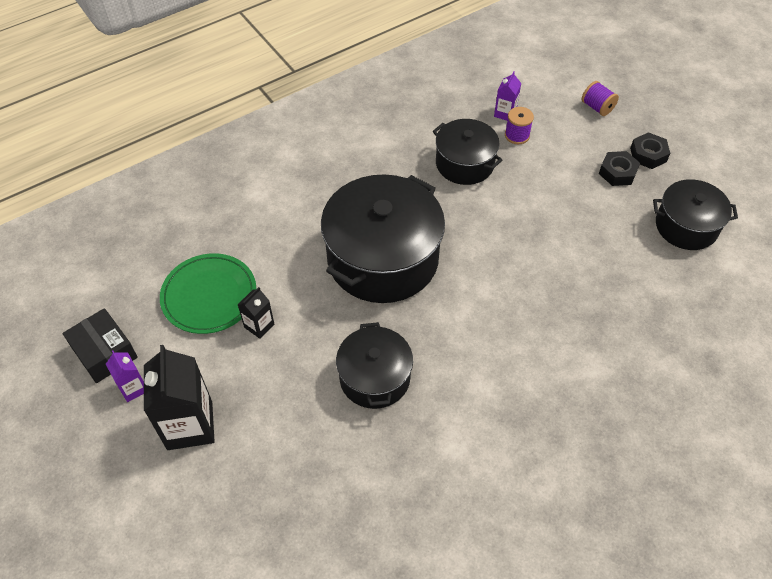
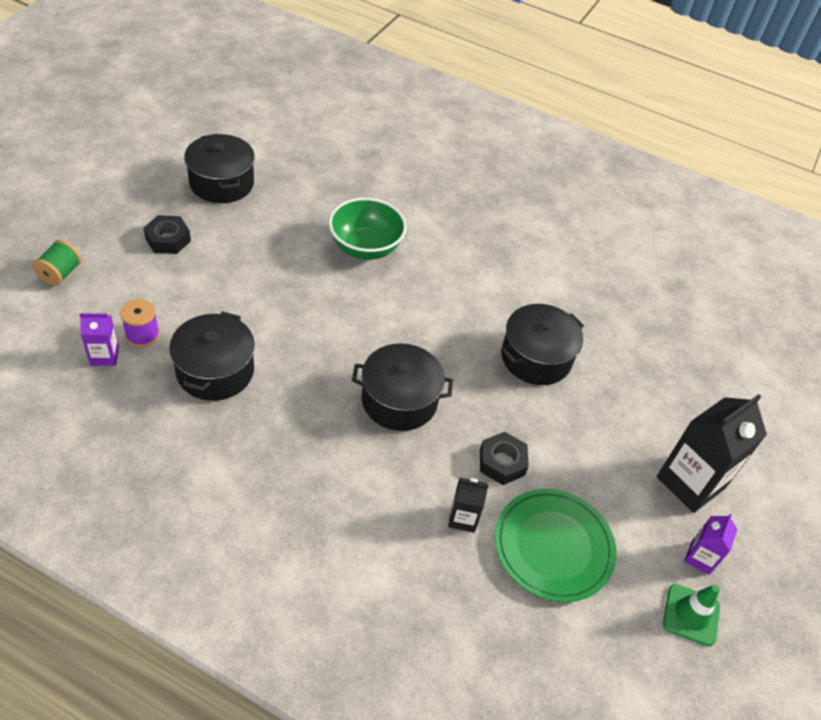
camera: 125 degrees left, 5 degrees down
(105, 352) = (691, 615): black box -> green traffic cone
(259, 326) = (552, 477): black carton -> black carton (463, 518)
(383, 259) = (399, 400): black pot -> black pot, size x0.58
(564, 303) = (365, 248): none -> green bowl
(597, 107) = (60, 273): purple spool -> green spool
(648, 155) = (128, 221): black nut -> black nut (502, 462)

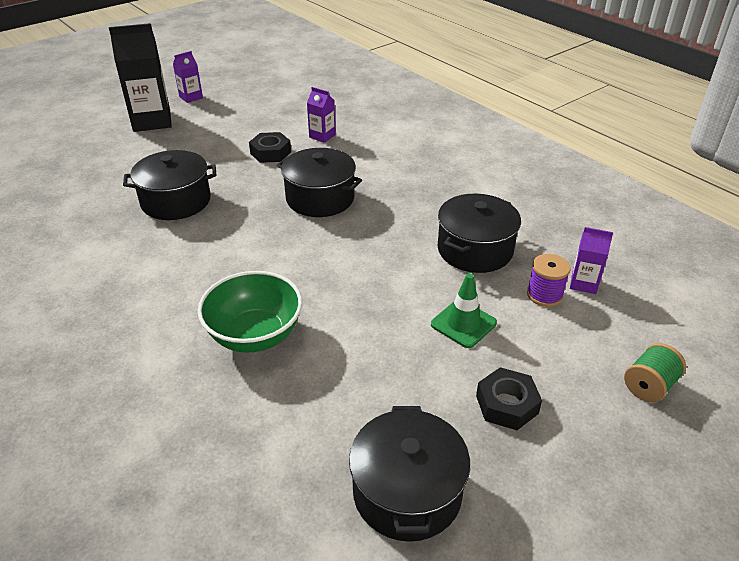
camera: 150 degrees left, 10 degrees down
(463, 518) = (322, 136): black carton -> purple carton
(553, 547) = (275, 116): green plate -> none
(691, 615) = (224, 84): green traffic cone -> green traffic cone (463, 324)

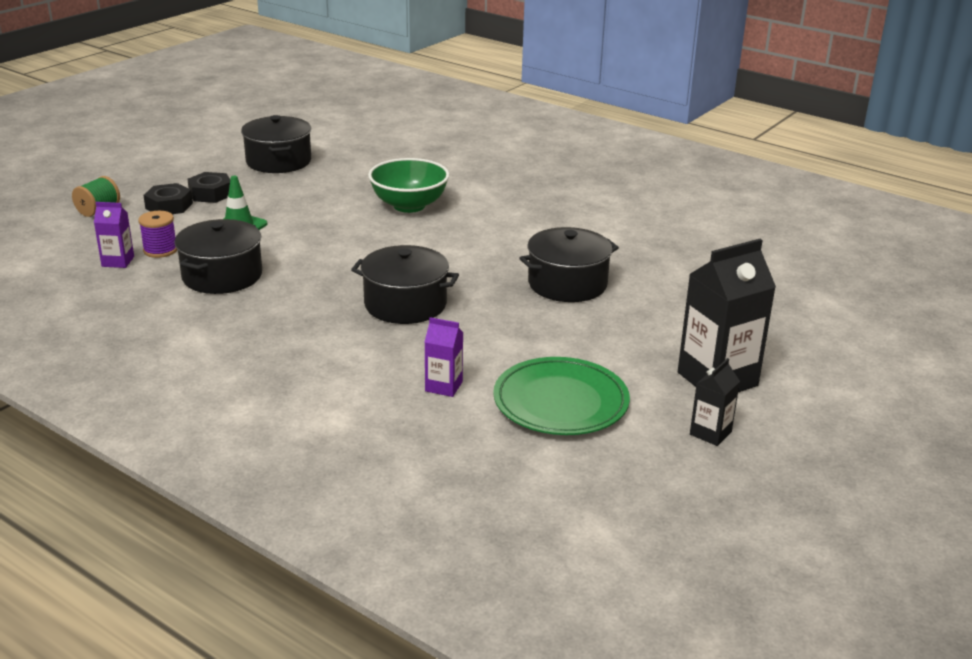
camera: 165 degrees right, 10 degrees down
(191, 97) = (710, 433): purple carton -> black carton
(257, 120) = (560, 402): none -> green plate
(270, 153) = (502, 351): black nut -> black nut (169, 206)

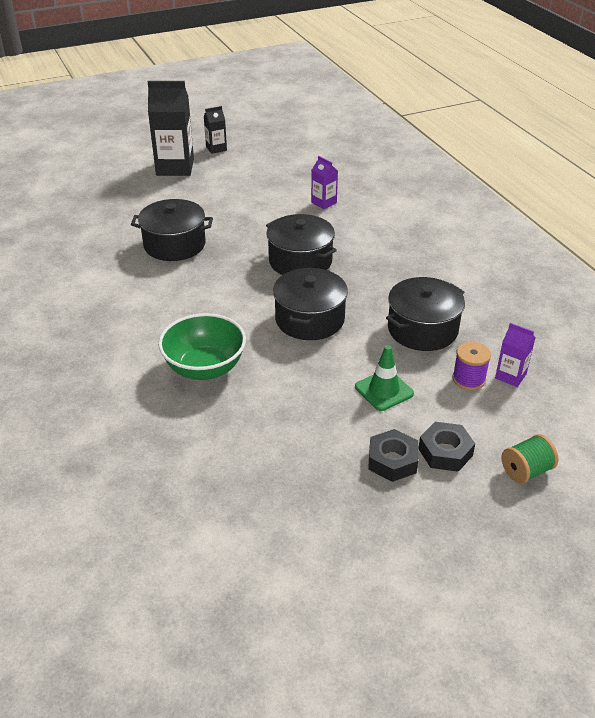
camera: 150 degrees left, 10 degrees up
(279, 161) = (282, 507): black pot -> black pot (309, 319)
(560, 402) = (269, 179): green plate -> none

